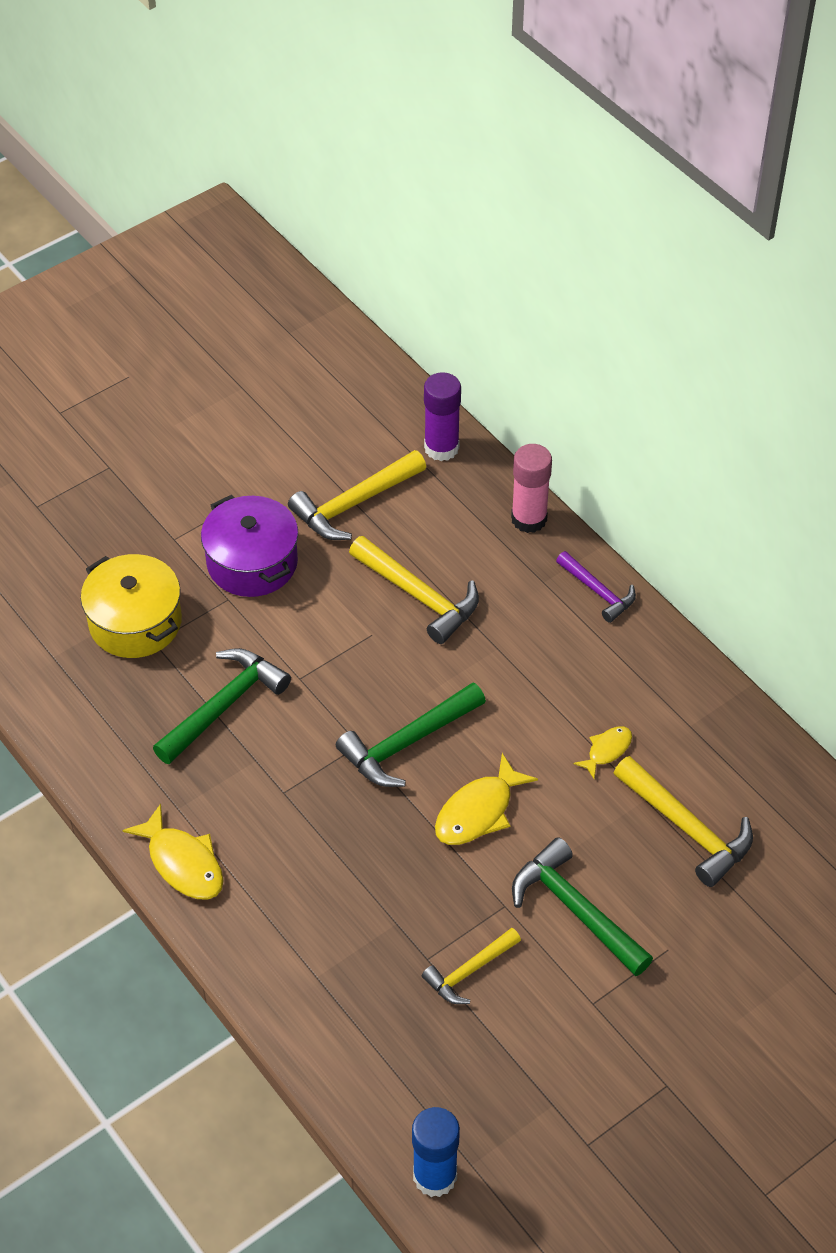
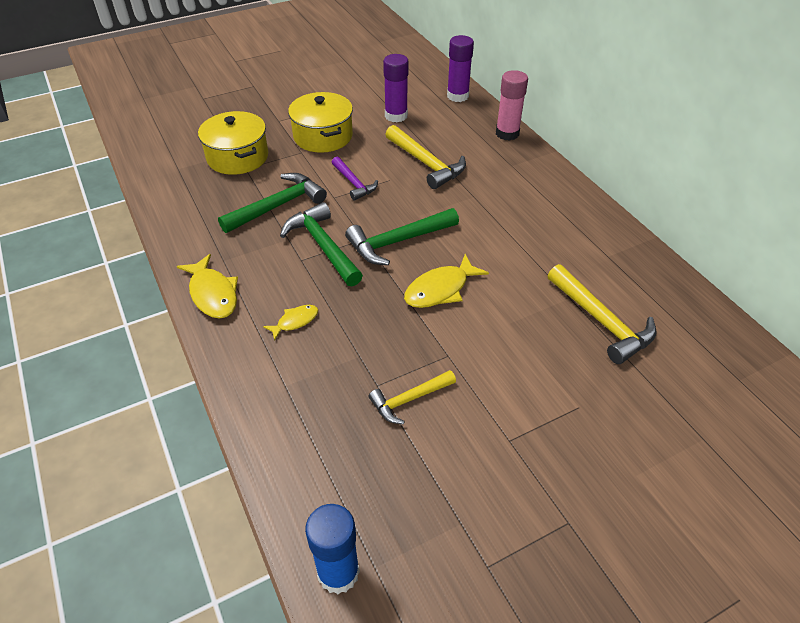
camera: 10 degrees right, 5 degrees down
(252, 562) = (323, 136): purple pot -> yellow pot
(354, 504) = (396, 116): yellow hammer -> purple glue stick
(575, 909) = (504, 366): green hammer -> green hammer (322, 246)
(598, 592) = (548, 174): purple hammer -> purple hammer (354, 183)
(607, 750) = (543, 263): yellow fish -> yellow fish (295, 321)

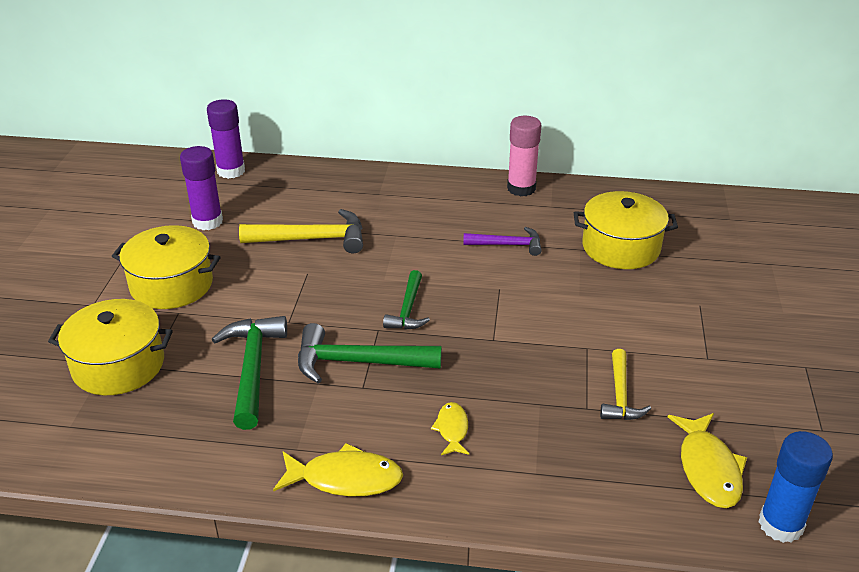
camera: 55 degrees left, 10 degrees down
(354, 183) = (283, 298): purple hammer -> purple hammer (508, 245)
(397, 242) = (408, 310): green hammer -> green hammer, size x0.63
(440, 289) = (500, 313): yellow fish -> yellow fish (708, 468)
(507, 133) = (330, 173): pink glue stick -> pink glue stick (521, 188)
(602, 321) = (621, 247): yellow hammer -> yellow pot

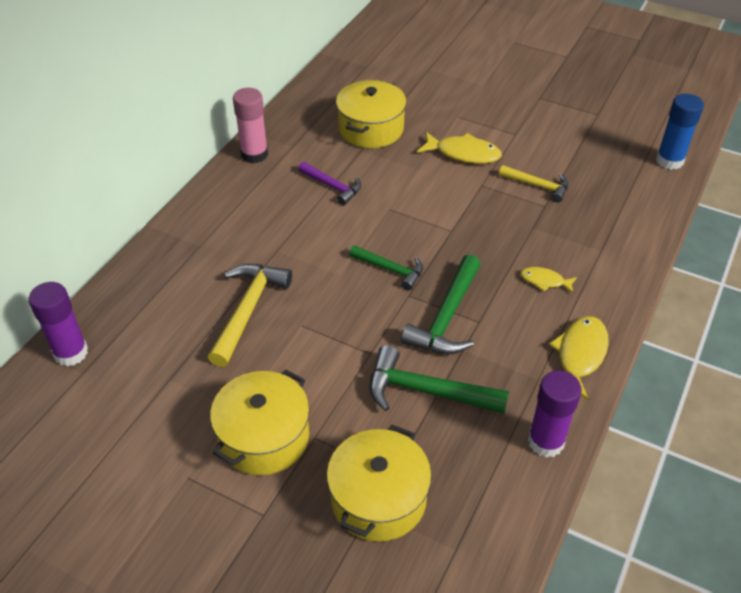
camera: 70 degrees left, 10 degrees up
(207, 221) = (162, 389): purple glue stick -> purple glue stick (546, 441)
(508, 245) = (332, 186): purple hammer -> purple hammer turned 105 degrees clockwise
(708, 468) = (617, 172): yellow fish -> yellow fish (463, 153)

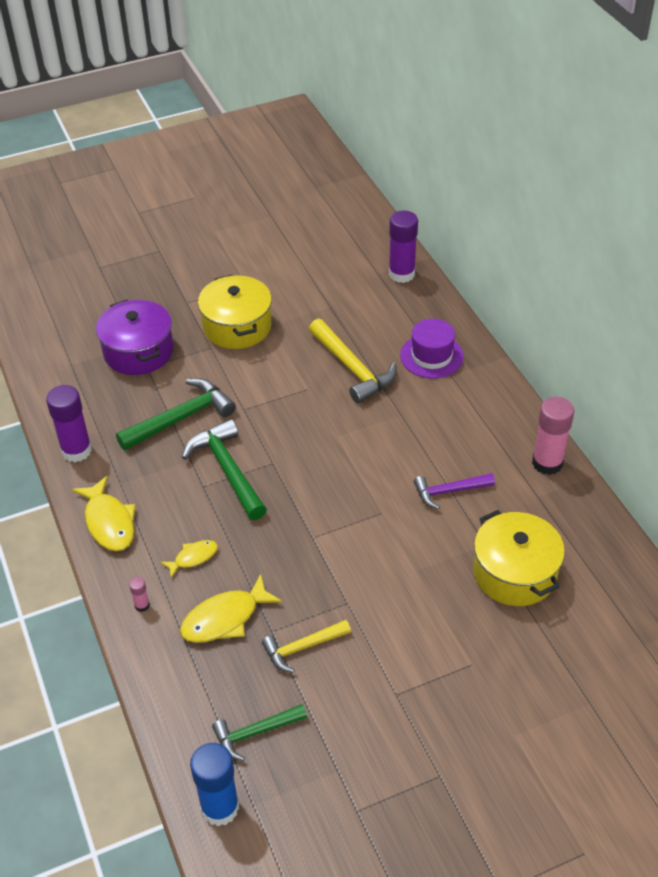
camera: 130 degrees right, 0 degrees up
(185, 268) = (431, 356): none -> purple hat
(378, 499) = (138, 351): yellow pot -> purple pot
(391, 270) = (309, 469): green hammer -> green hammer (255, 733)
(463, 153) = (406, 622): yellow fish -> yellow fish (225, 618)
(613, 281) = (142, 605): none -> pink glue stick

